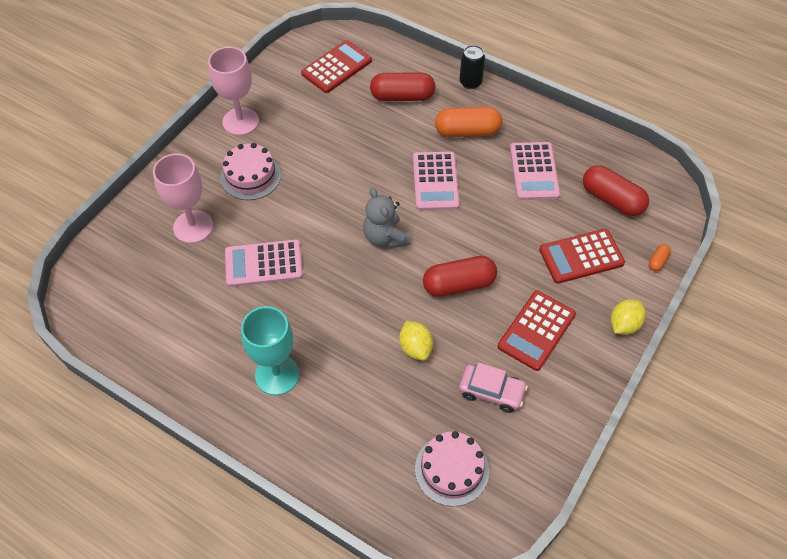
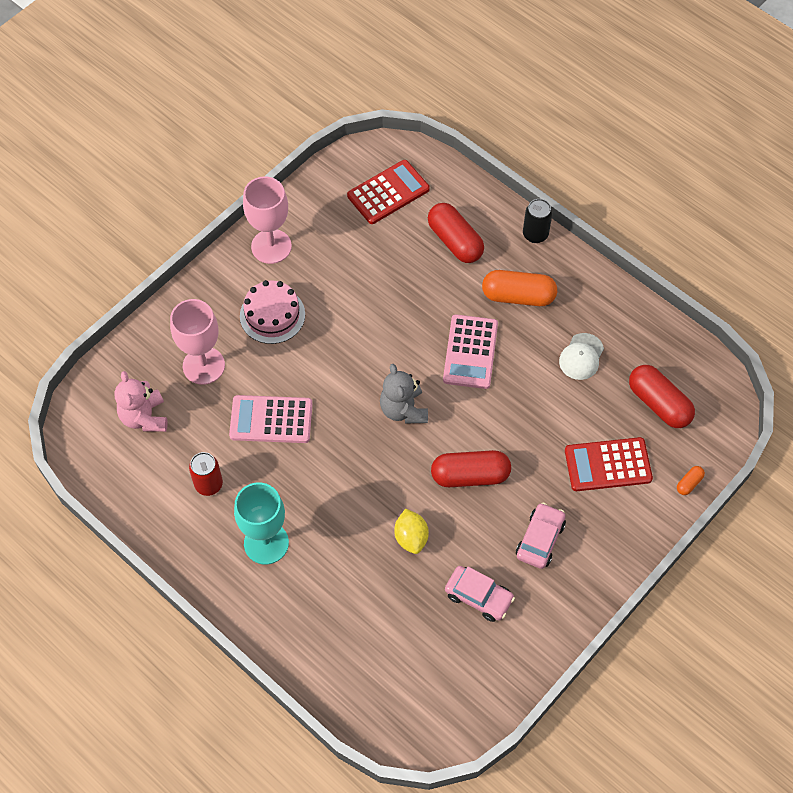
camera: 10 degrees right, 5 degrees up
(142, 279) = (144, 417): none -> pink teddy bear
(213, 330) = (208, 484): none -> red can
(402, 96) = (455, 241): red capsule -> red capsule turned 45 degrees clockwise
(451, 469) = (421, 669): pink cake -> none
(534, 171) = (581, 356): pink calculator -> white cap
(536, 330) = (540, 539): red calculator -> pink car
(624, 325) = (633, 548): yellow lemon -> none

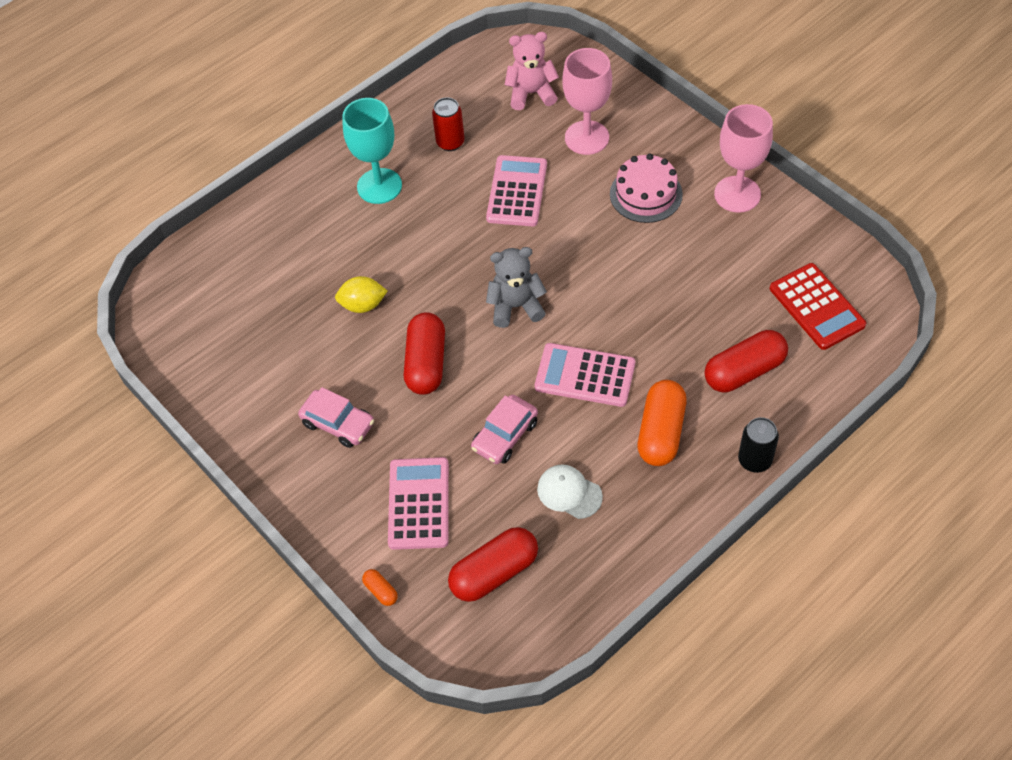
camera: 100 degrees right, 5 degrees down
(478, 597) = (285, 360): pink car -> pink car (505, 435)
(608, 465) = (418, 504): red calculator -> pink calculator

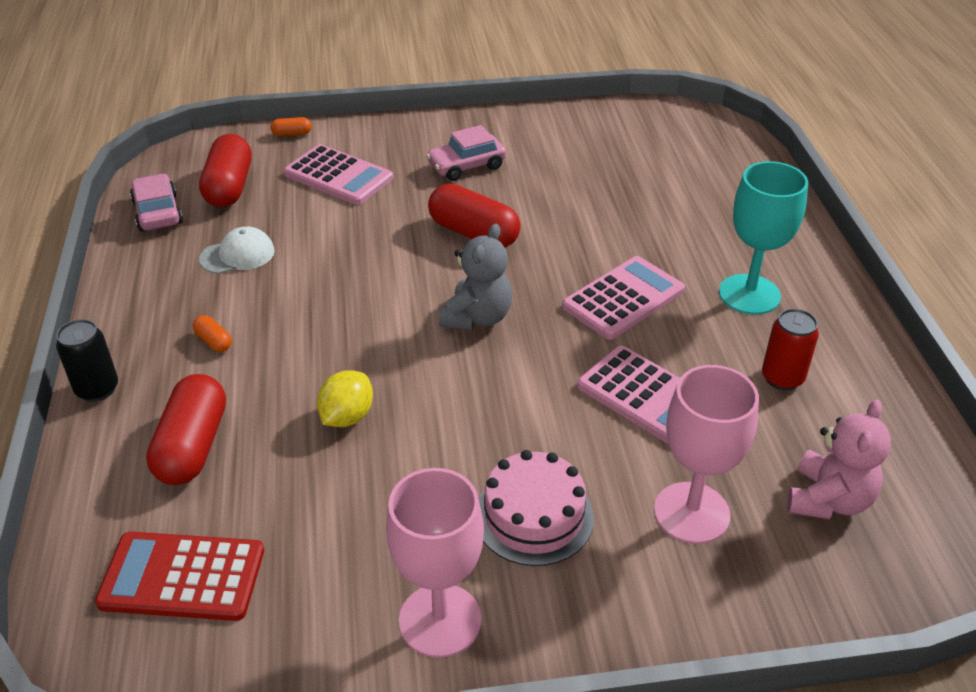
camera: 120 degrees right, 15 degrees down
(363, 305) = (586, 224): yellow lemon -> yellow lemon (347, 417)
(505, 435) = (340, 245): pink car -> pink car (158, 212)
(585, 376) = (339, 323): pink calculator -> pink calculator (623, 298)
(661, 432) = (214, 341): orange capsule -> orange capsule, size x0.45

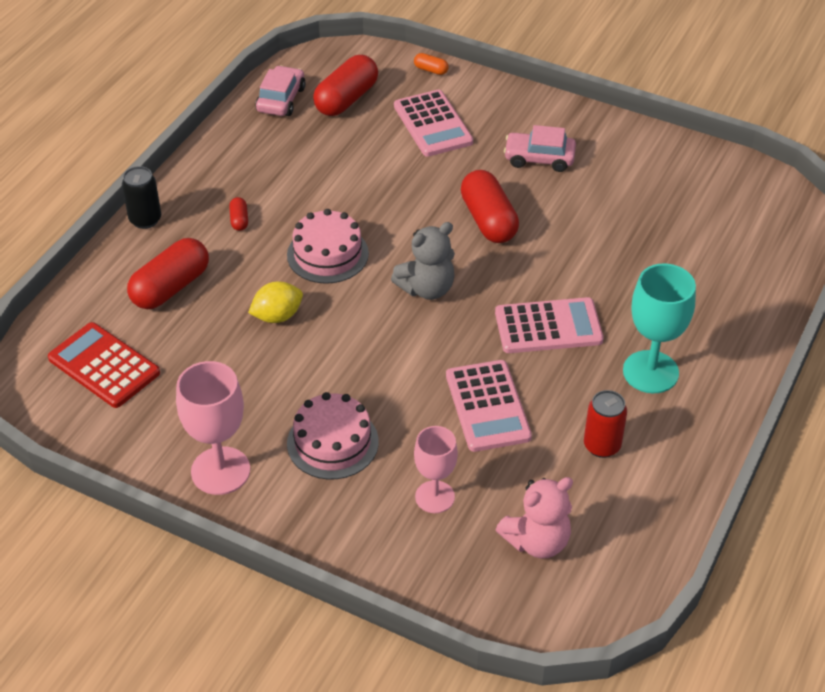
camera: 35 degrees right, 5 degrees up
(214, 341) = (239, 220): orange capsule -> red capsule
(237, 255) = (306, 160): white cap -> none
(344, 331) = (327, 254): none -> pink cake
(691, 513) = (435, 497): pink goblet -> pink goblet, size x0.66

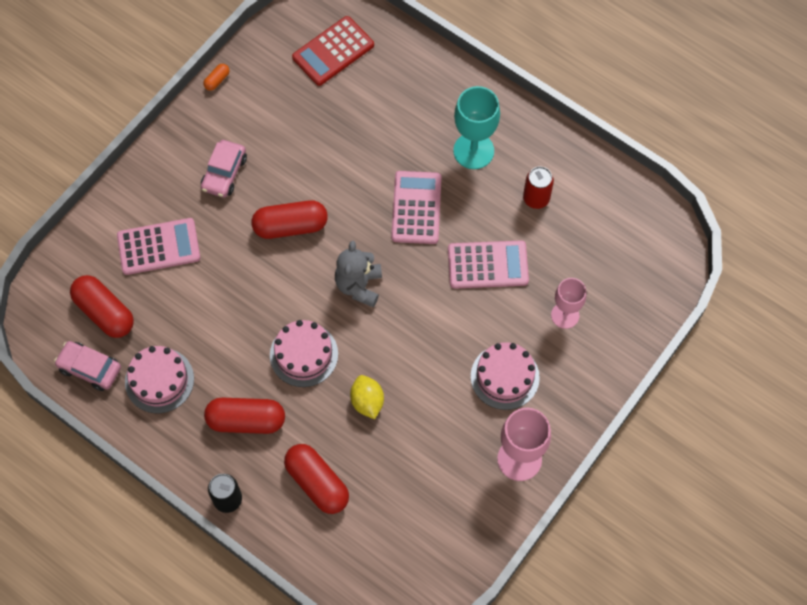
camera: 80 degrees left, 20 degrees up
(104, 366) = (397, 541): red calculator -> red calculator (333, 51)
(239, 220) = (246, 420): red capsule -> red capsule, size x2.23
(276, 149) = (159, 380): none -> pink cake
(427, 288) = (359, 285): grey teddy bear -> grey teddy bear turned 150 degrees counterclockwise
(431, 70) = (82, 235): orange capsule -> orange capsule (217, 80)
(537, 541) = (611, 257): pink teddy bear -> none

